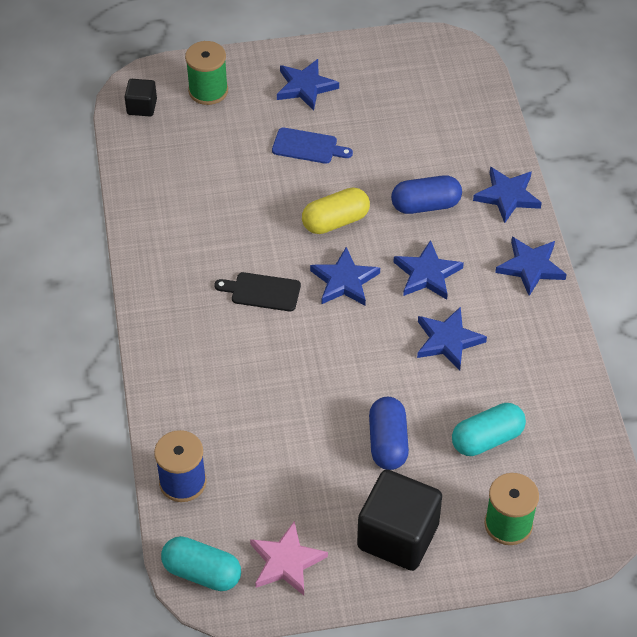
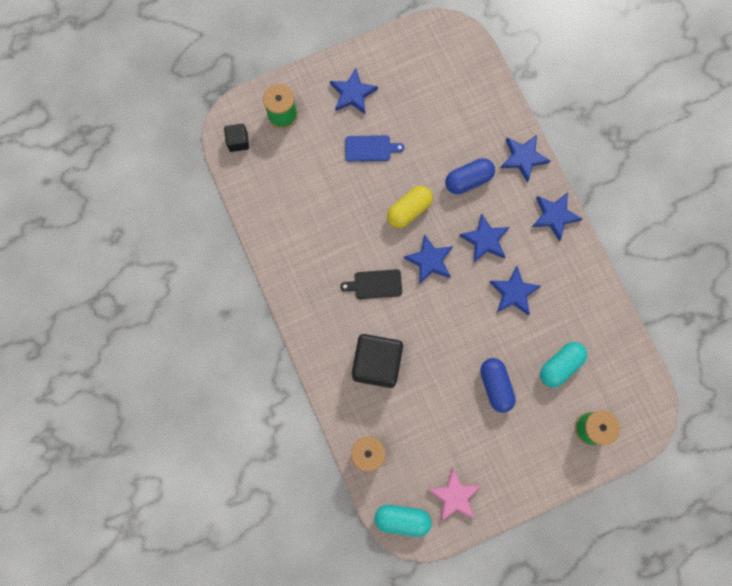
camera: 15 degrees left, 25 degrees up
(398, 536) = (521, 457): black cube -> black cube (376, 363)

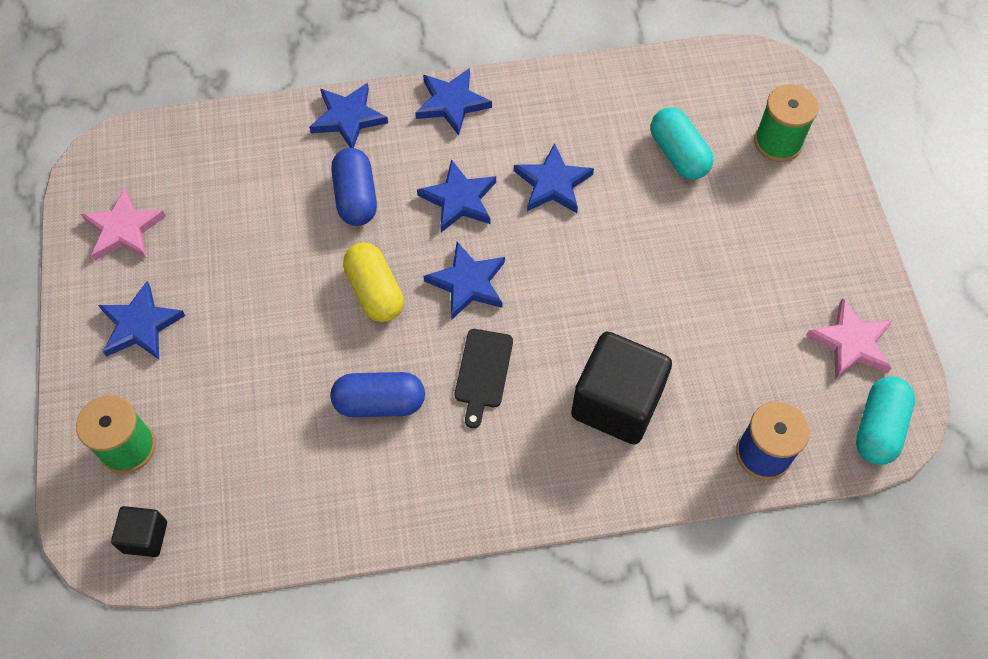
camera: 75 degrees left, 15 degrees down
(370, 148) = (248, 322): blue cutting board -> none
(408, 61) = (124, 229): none -> pink star
(495, 386) = (690, 244): blue capsule -> blue capsule (380, 403)

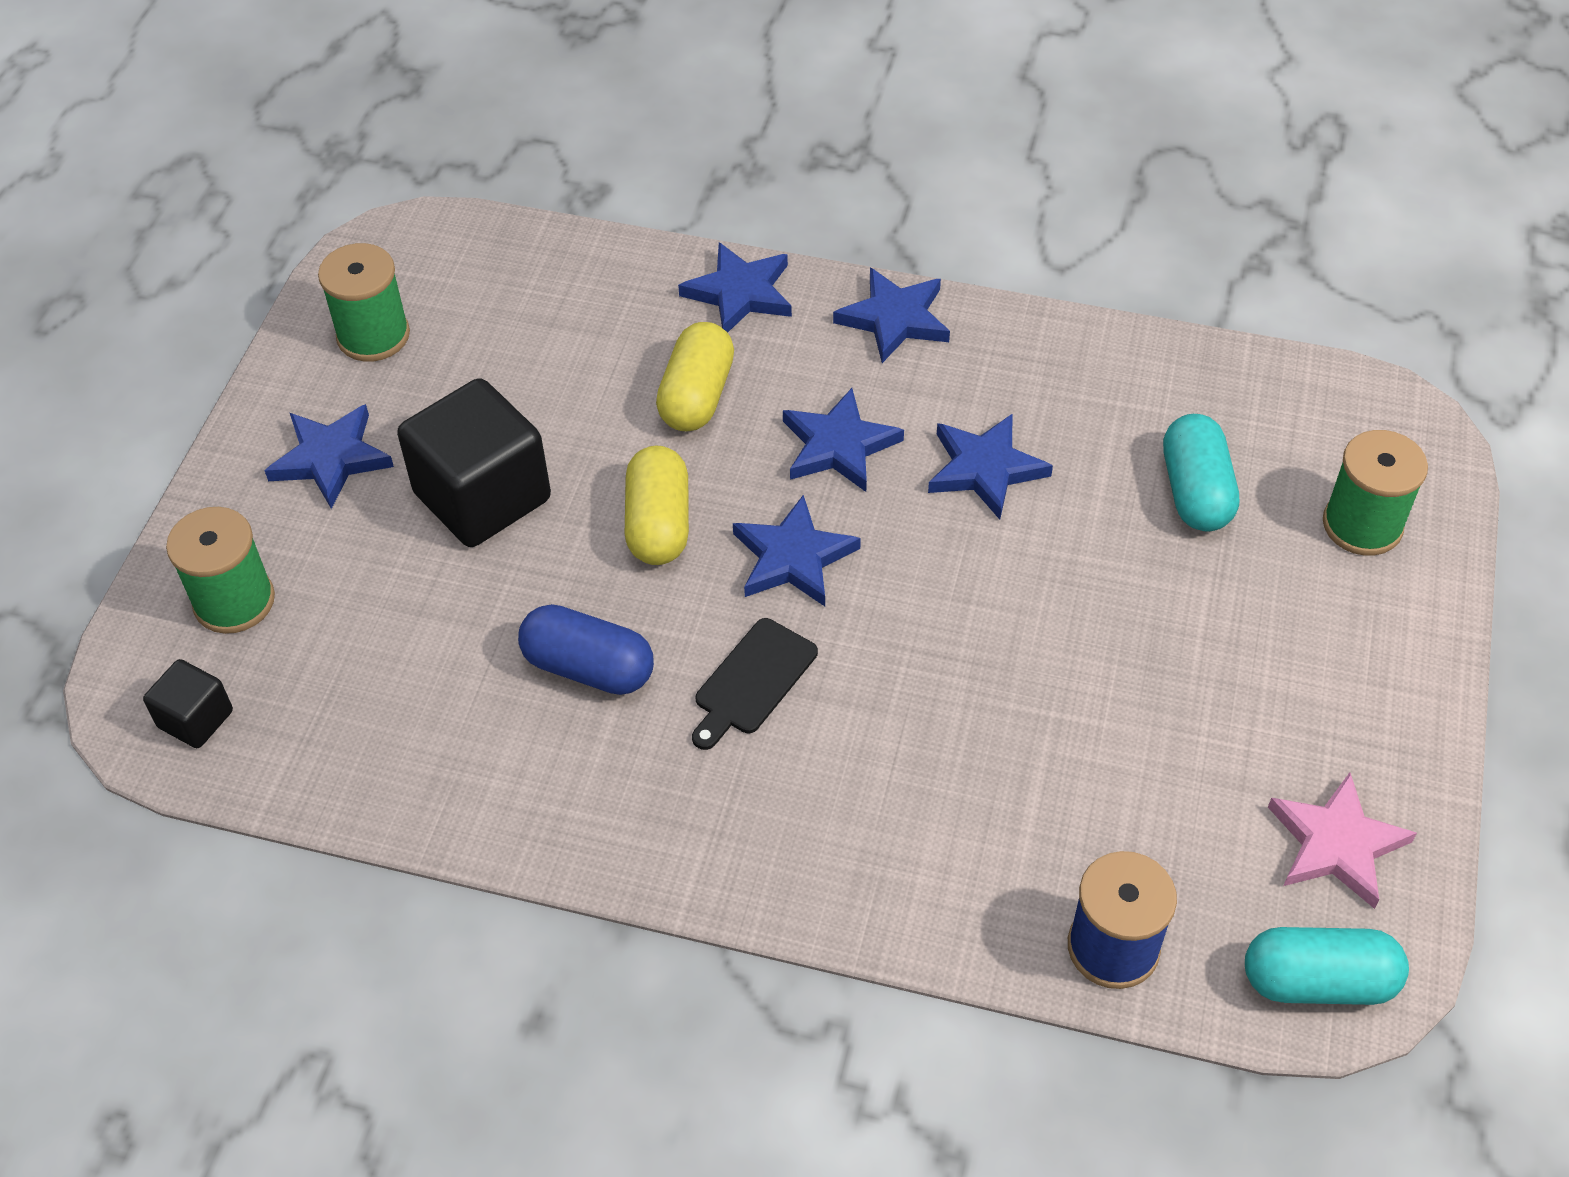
camera: 25 degrees right, 10 degrees down
(124, 229) = (373, 335): pink star -> green spool
(356, 197) = (697, 396): blue capsule -> yellow capsule
(616, 403) = (925, 793): black cube -> black cube (482, 497)
(878, 428) = (1318, 982): turquoise capsule -> turquoise capsule turned 45 degrees clockwise

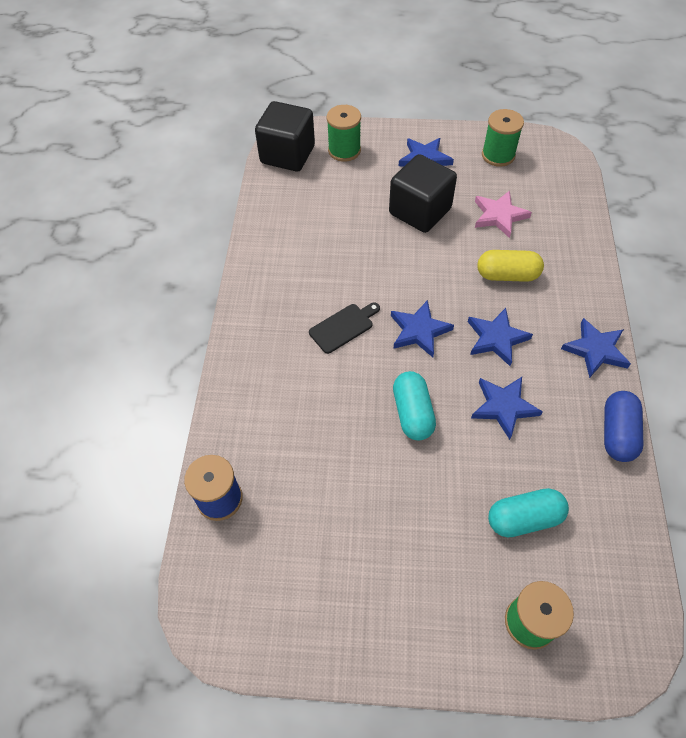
camera: 80 degrees right, 5 degrees up
(196, 719) = (287, 155): black cube -> black cube, size x2.00
(588, 668) = (337, 266): blue capsule -> blue capsule (617, 433)
(658, 524) = (423, 275): yellow capsule -> none
(740, 293) = (584, 280): blue star -> none
(752, 681) = (343, 327): black cutting board -> black cutting board turned 120 degrees clockwise
(1318, 982) = (208, 603): turquoise capsule -> turquoise capsule (412, 413)
(1336, 844) = (293, 611): pink star -> pink star (499, 216)

